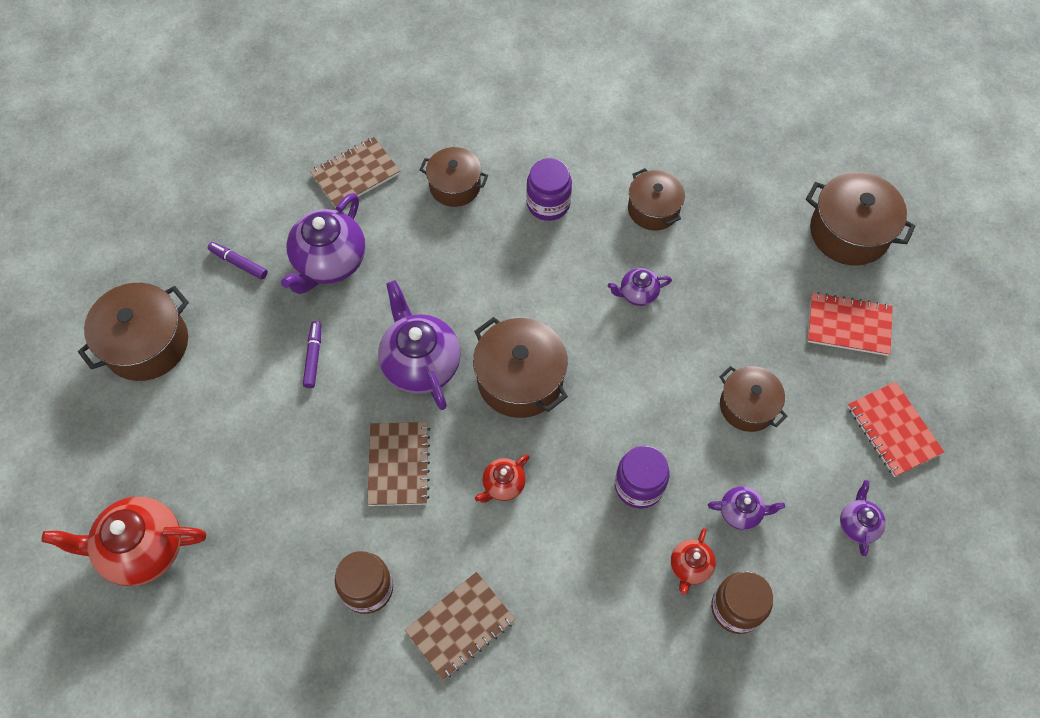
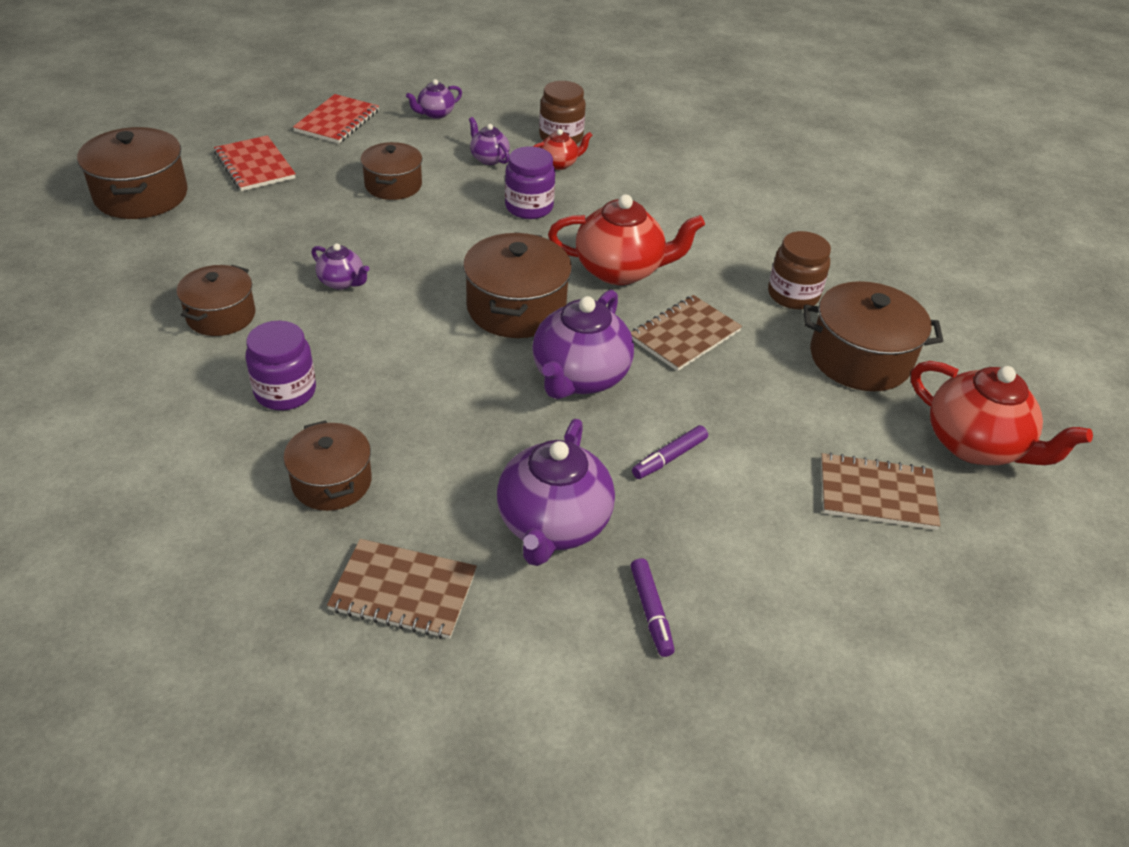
camera: 135 degrees left, 20 degrees down
(146, 343) = (840, 616): brown pot -> brown pot (860, 358)
(329, 262) = (552, 524): purple teapot -> purple teapot turned 120 degrees clockwise
(460, 626) = (745, 238): brown notebook -> brown notebook (876, 494)
(503, 485) = (620, 270): red teapot -> red teapot, size x1.98

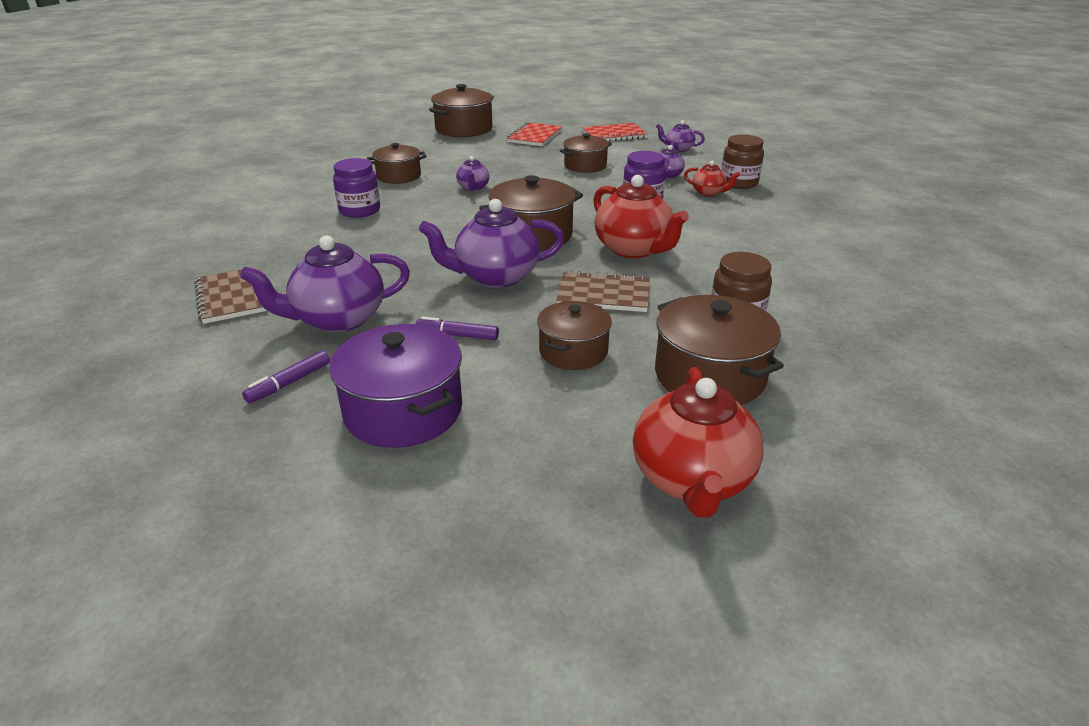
camera: 55 degrees right, 10 degrees down
(331, 482) = (301, 247): brown pot -> brown pot (573, 351)
(768, 552) = (403, 411): none -> purple pot
(876, 494) = (540, 442): brown notebook -> none

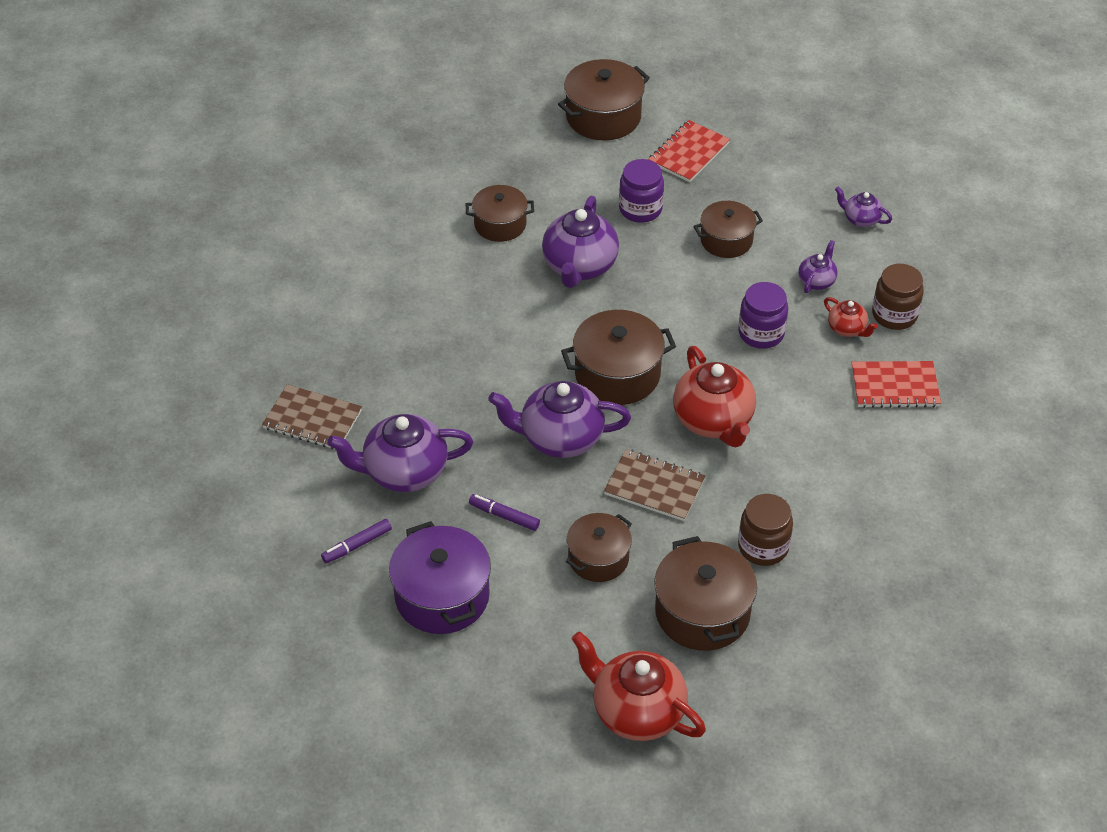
camera: 15 degrees right, 15 degrees up
(232, 297) = (312, 419): brown notebook -> brown notebook turned 60 degrees counterclockwise
(359, 210) = (446, 291): purple jar -> purple jar (640, 209)
(473, 188) = (579, 266): purple teapot -> purple teapot, size x1.98
(614, 135) = (794, 167): red notebook -> red notebook (895, 386)
(691, 480) = (636, 711): red teapot -> red teapot turned 105 degrees clockwise

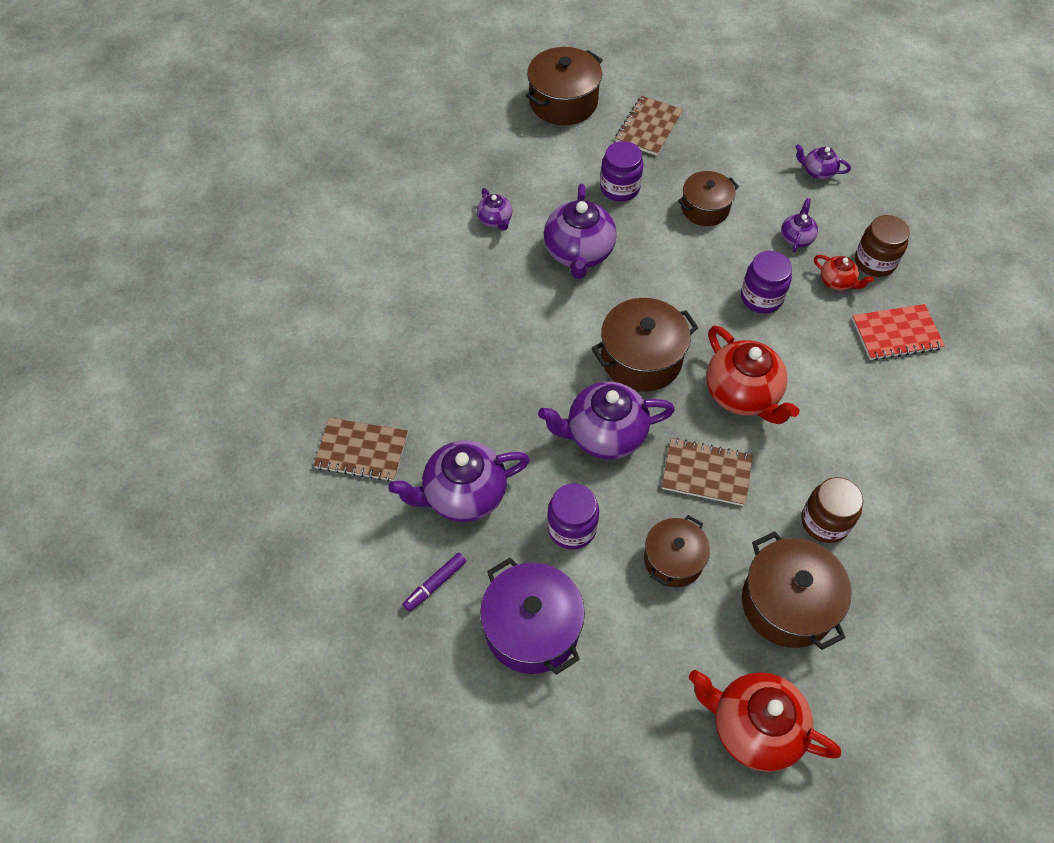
camera: 10 degrees left, 10 degrees up
(500, 224) = (495, 220): brown pot -> purple teapot
(504, 516) = (571, 528): purple marker -> purple jar
(688, 153) = (648, 127): red notebook -> brown notebook

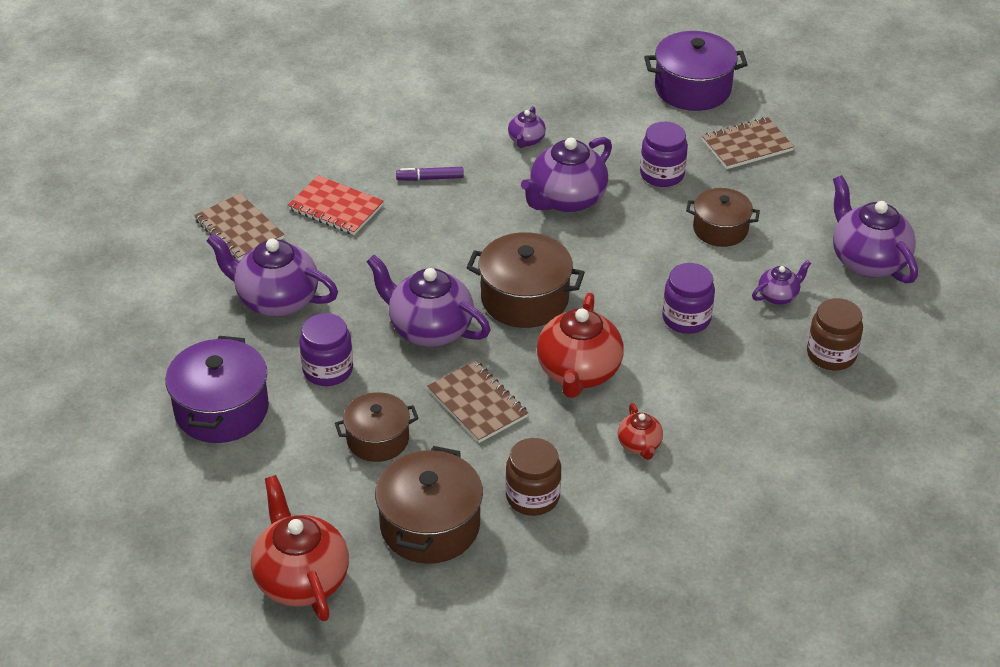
camera: 40 degrees right, 15 degrees down
(435, 584) = (189, 339): purple marker -> purple marker (430, 178)
(563, 102) = (692, 89): brown pot -> purple pot
(818, 172) = (868, 261): purple teapot -> purple teapot, size x1.98
(837, 282) = (773, 348): red teapot -> red teapot (639, 445)
(896, 334) = (778, 416): red notebook -> red notebook (335, 207)

